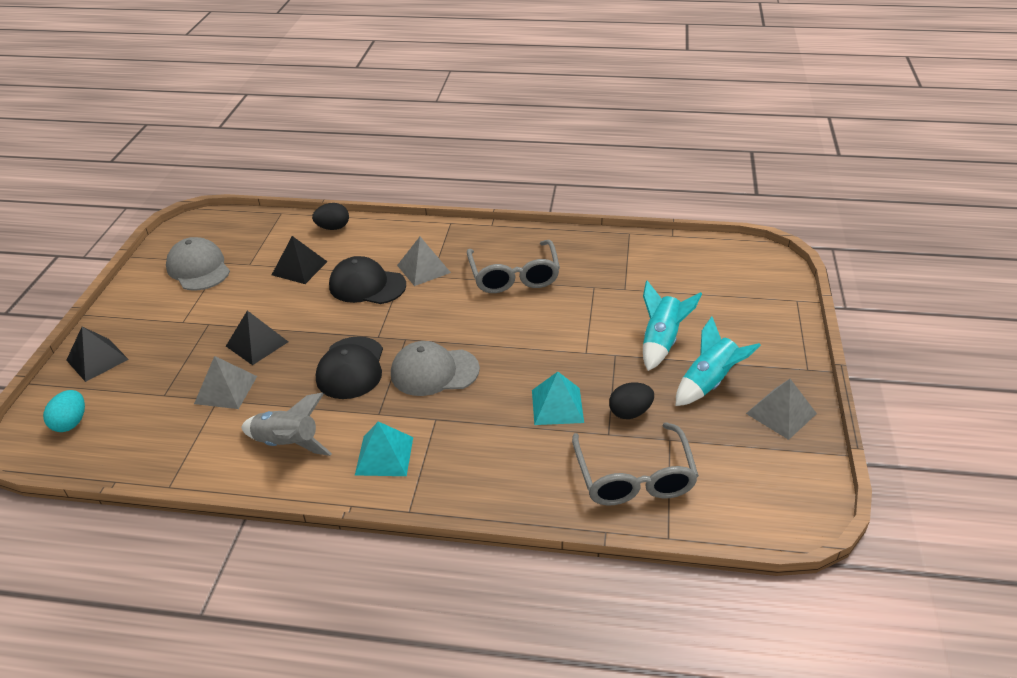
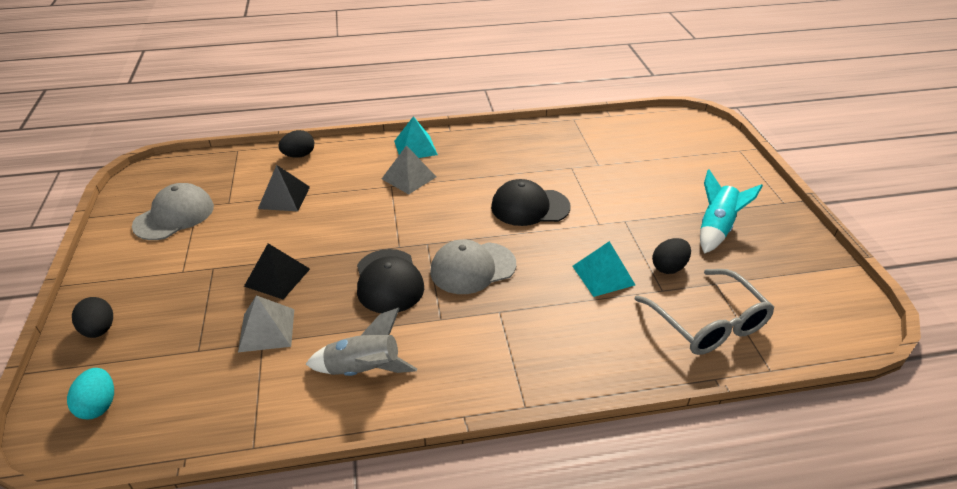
camera: 20 degrees left, 0 degrees up
(97, 359) = (99, 330): black pyramid -> black egg
(198, 268) = (174, 216): grey cap -> grey cap turned 90 degrees clockwise
(367, 285) = (362, 202): black cap -> black cap (530, 207)
(384, 456) = (470, 358): turquoise pyramid -> turquoise pyramid (415, 147)
(514, 276) = (496, 170): grey glasses -> none
(661, 342) = (656, 202): turquoise rocket -> none
(781, 413) = (788, 242): grey pyramid -> none

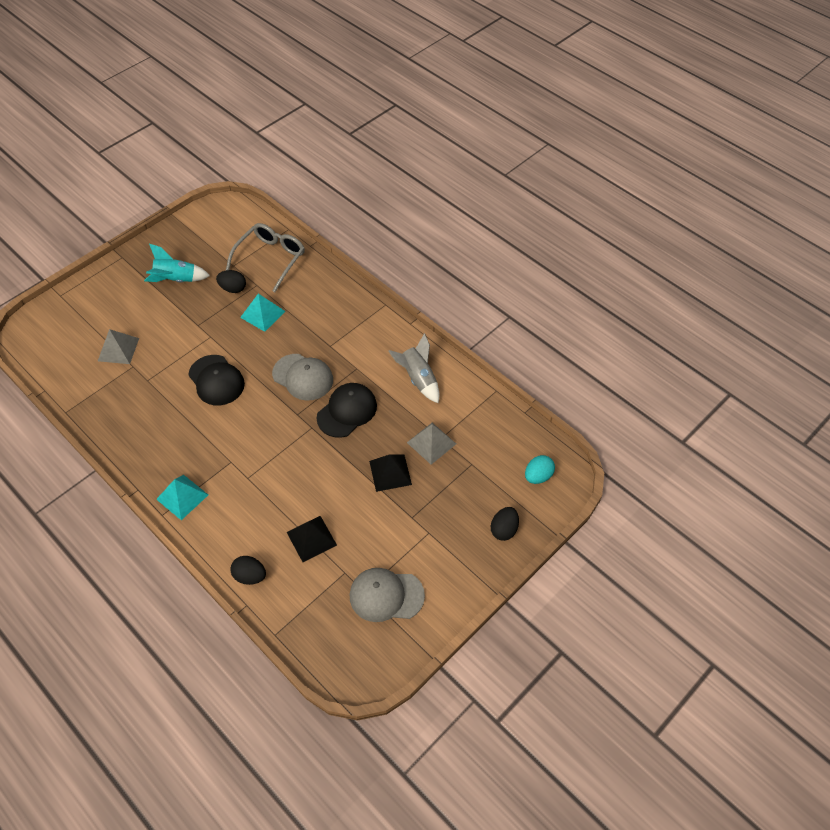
camera: 125 degrees left, 15 degrees up
(409, 177) = (229, 473): grey pyramid -> grey pyramid (118, 349)

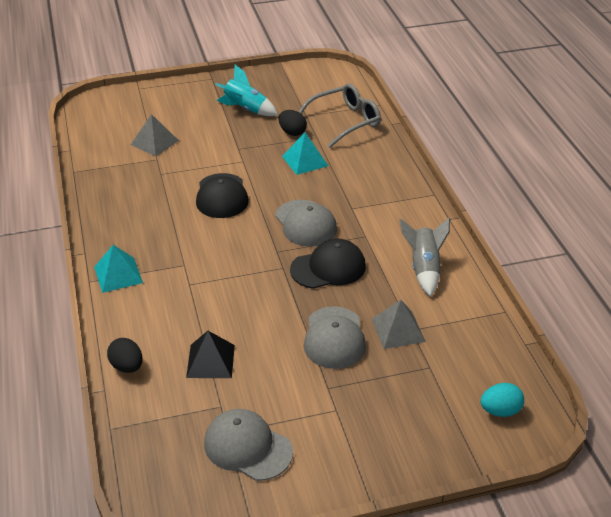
camera: 30 degrees right, 15 degrees down
(390, 472) = (334, 338): black pyramid -> grey cap
(504, 529) = (423, 445): black egg -> none

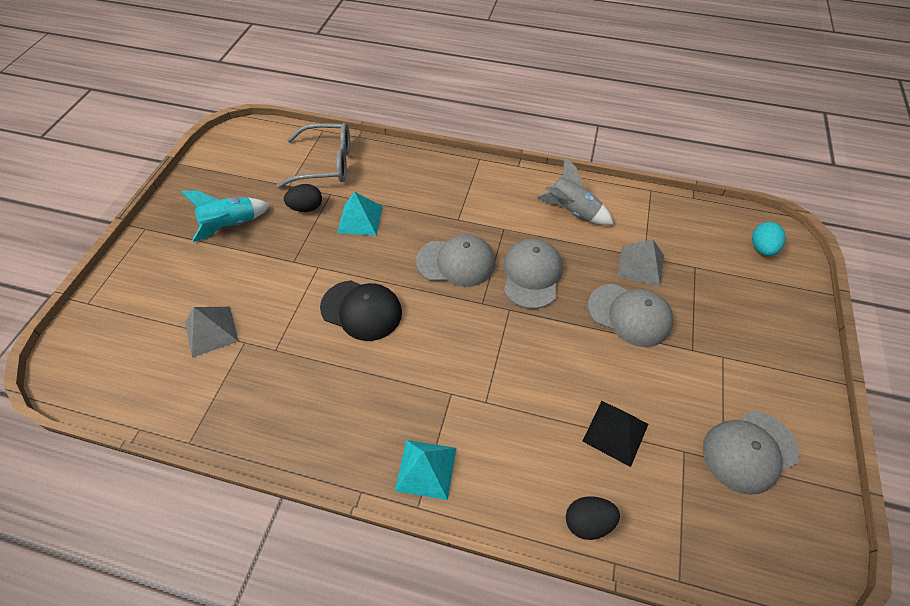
camera: 60 degrees left, 15 degrees up
(328, 268) = (531, 275): black cap -> grey cap
(345, 121) = (326, 163): grey glasses -> grey glasses turned 90 degrees clockwise

